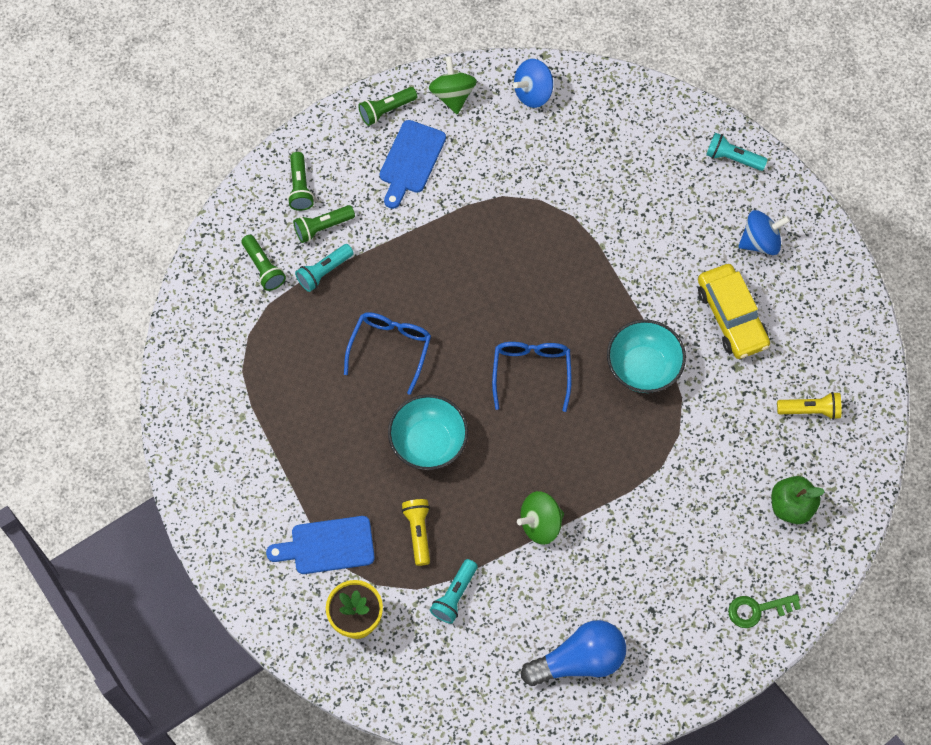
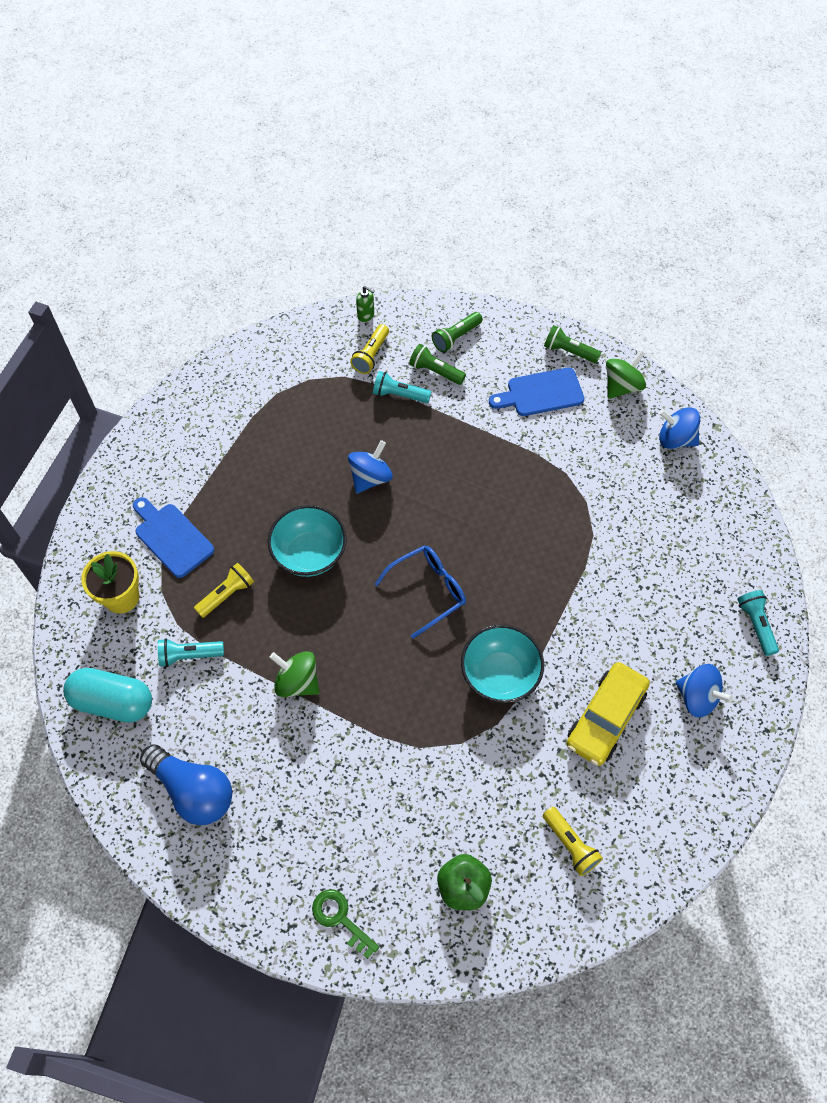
camera: 55 degrees right, 5 degrees down
(216, 244) = (366, 315): none -> green soap dispenser
(263, 268) = (371, 355): green flashlight -> yellow flashlight
(390, 348) = (370, 477): blue glasses -> blue spinning top
(454, 681) = (113, 702): none -> turquoise capsule

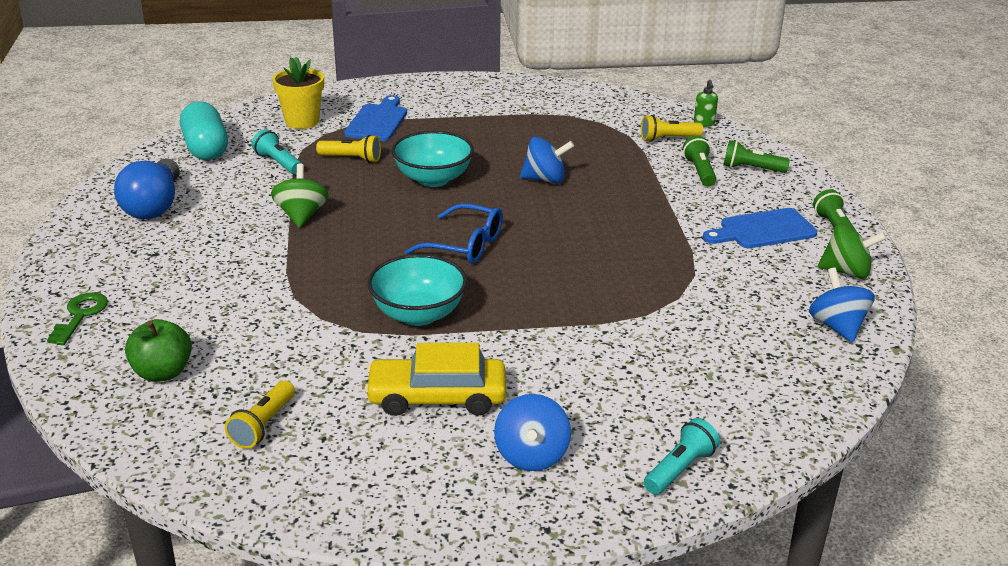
camera: 55 degrees right, 30 degrees down
(399, 395) = (648, 164): turquoise flashlight -> none
(541, 393) = (763, 230): blue cutting board -> blue cutting board turned 60 degrees counterclockwise

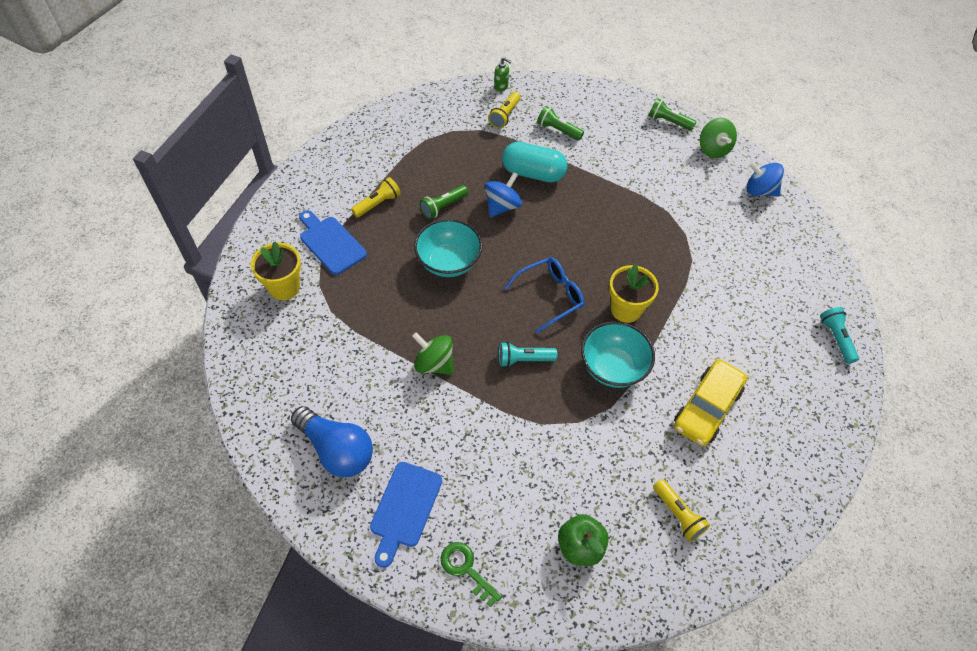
camera: 55 degrees left, 25 degrees up
(206, 149) = (270, 371): turquoise capsule -> turquoise capsule (533, 173)
(278, 163) = (340, 337): turquoise flashlight -> turquoise flashlight (524, 359)
(351, 159) = (375, 290): yellow flashlight -> yellow flashlight (377, 204)
(509, 295) = (626, 309): none -> yellow flower pot
(531, 455) = (787, 395): blue spinning top -> none
(751, 169) = (575, 106): green flashlight -> green flashlight (443, 207)
(763, 230) = (646, 151): blue cutting board -> blue cutting board (404, 508)
(846, 272) = (713, 149): green spinning top -> green spinning top turned 120 degrees clockwise

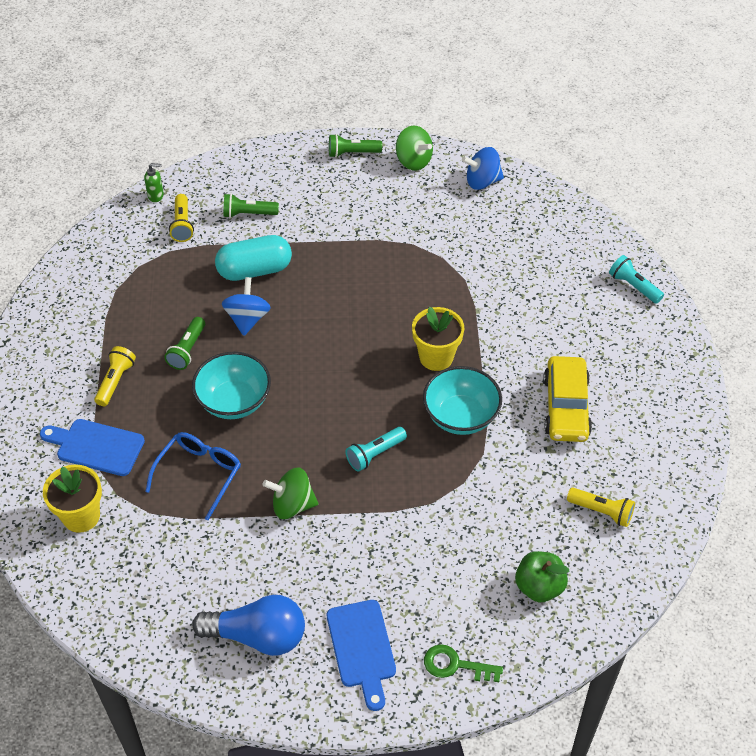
camera: 30 degrees left, 5 degrees down
(550, 296) = (357, 382): blue glasses -> blue glasses (199, 474)

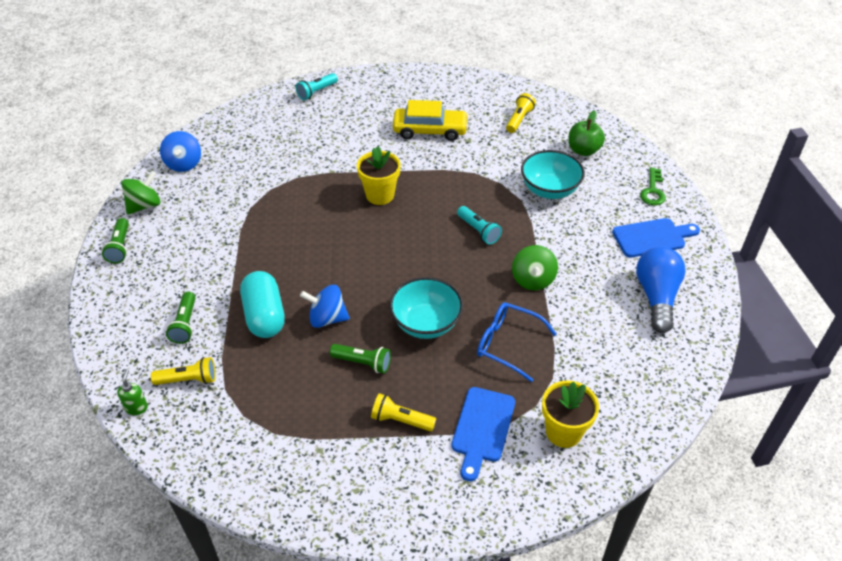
camera: 90 degrees left, 5 degrees down
(460, 416) = (439, 183): turquoise bowl -> turquoise bowl (549, 190)

